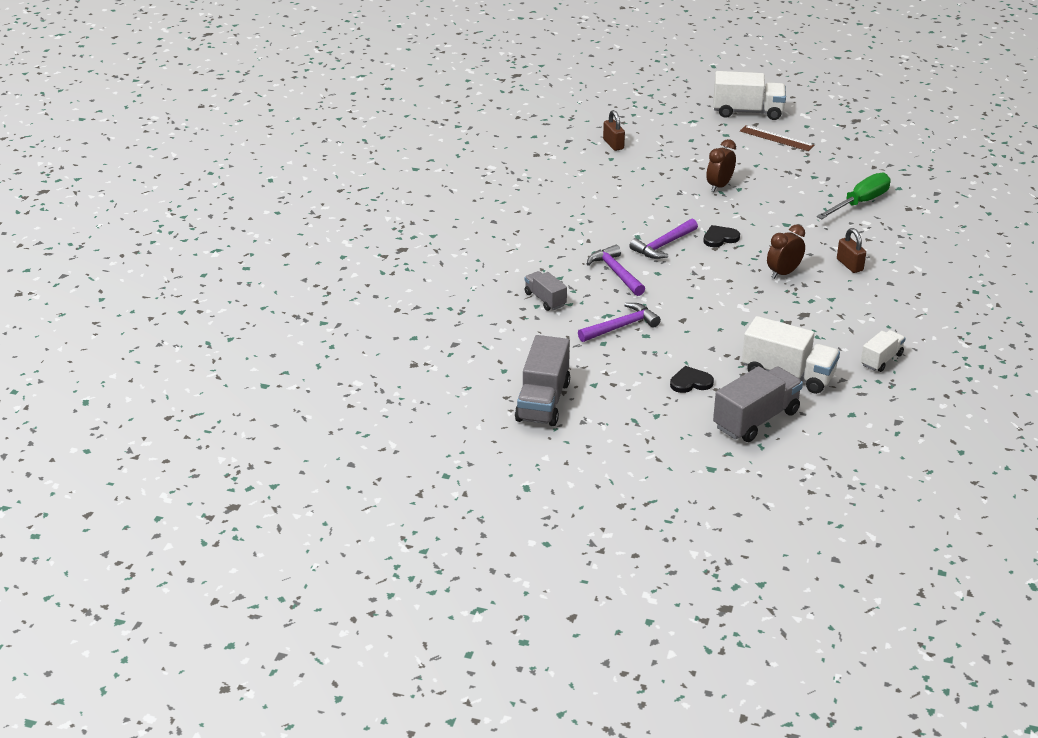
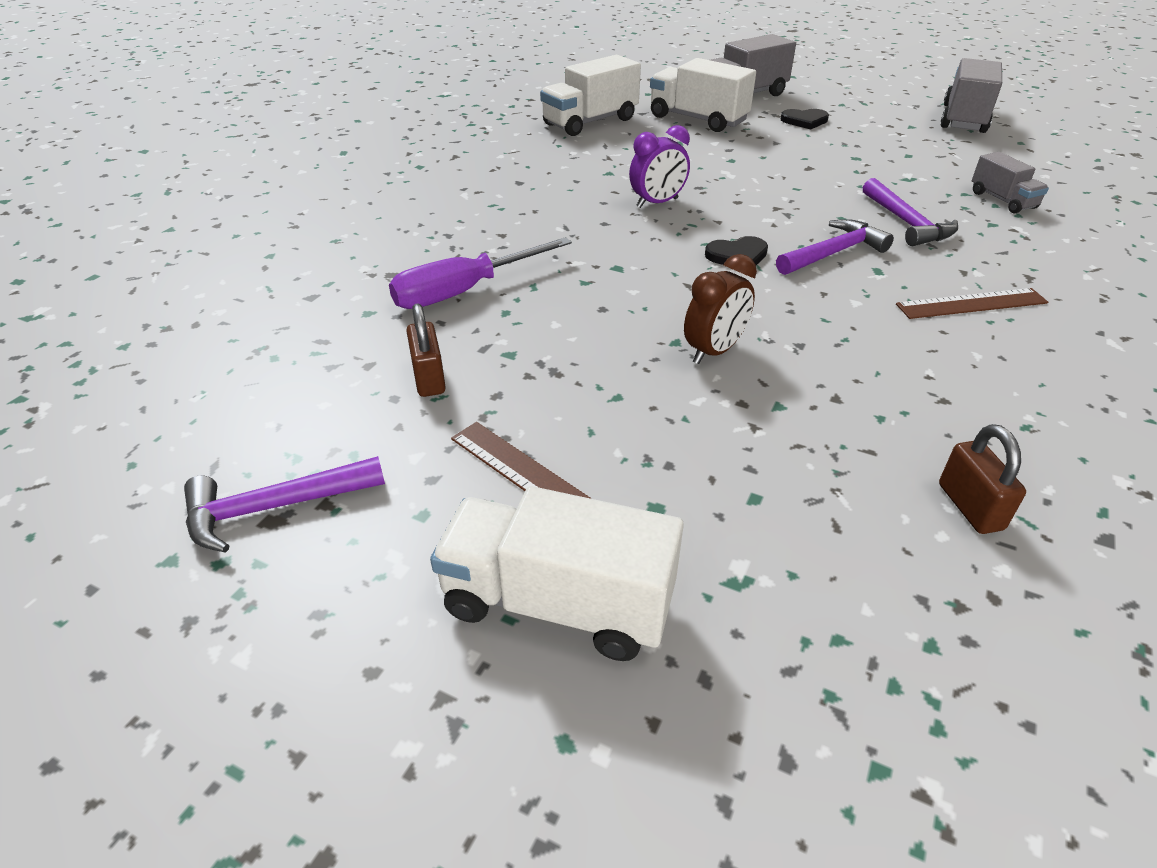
camera: 170 degrees left, 5 degrees up
(589, 221) = (971, 304): none -> brown ruler
(621, 326) = (888, 167): purple hammer -> purple hammer (274, 508)
(783, 273) = (657, 203): brown clock -> purple clock
(849, 265) = (557, 205): brown padlock -> brown padlock (429, 378)
(860, 203) = (464, 291): green screwdriver -> purple screwdriver
(881, 360) = (590, 122): white truck -> white truck, size x1.74

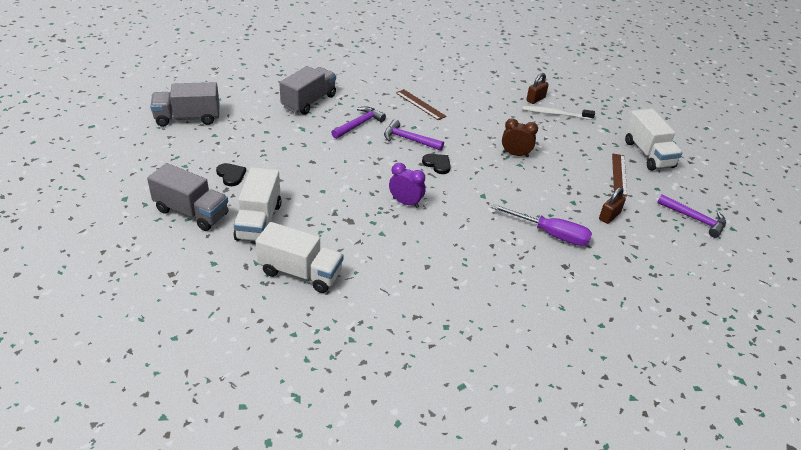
camera: 125 degrees left, 0 degrees up
(868, 507) = (555, 114): none -> white toothbrush
(1002, 200) = (309, 101): grey truck -> grey truck, size x1.74

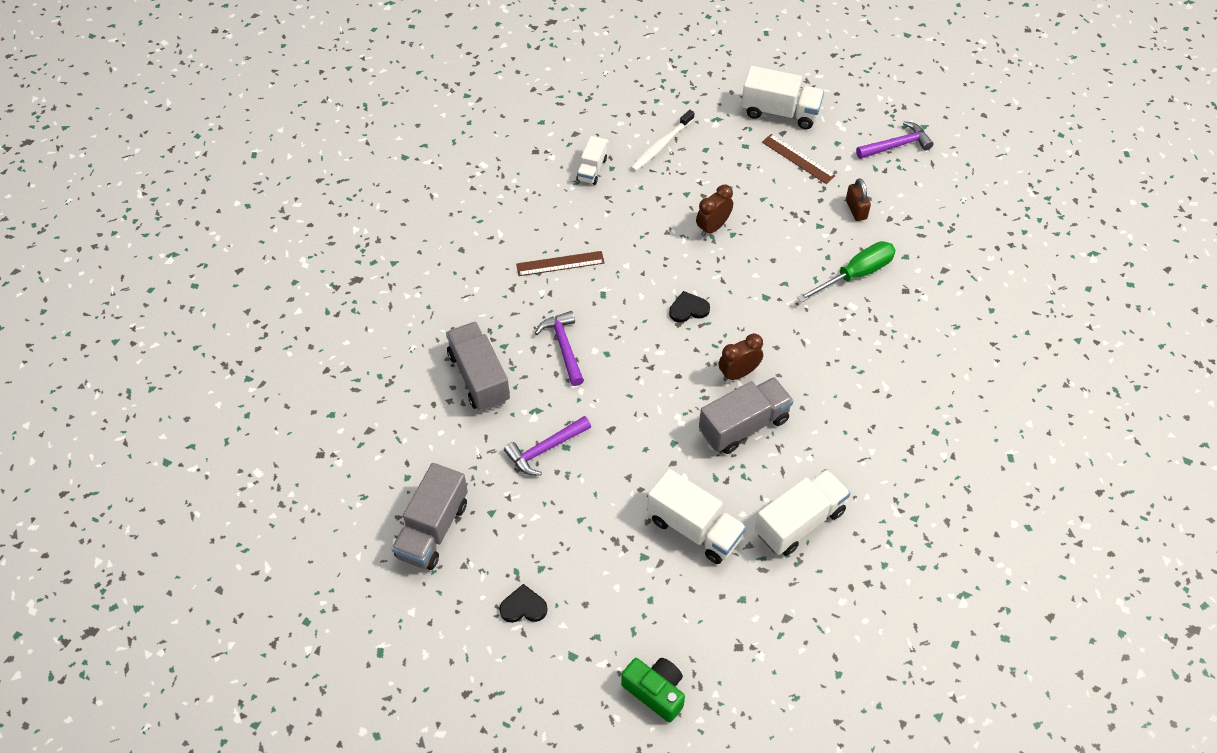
camera: 55 degrees left, 15 degrees up
(113, 244) = (655, 691): none -> green camera
(191, 212) = (640, 591): grey truck -> grey truck (744, 425)
(231, 175) = (590, 525): black heart -> black heart (523, 607)
(405, 202) = (738, 373): purple clock -> brown clock
(409, 139) = (625, 312): purple hammer -> purple hammer (545, 449)
(504, 94) = (592, 169): none -> white truck
(535, 99) = (621, 146): brown padlock -> none
(550, 234) = (855, 274): purple screwdriver -> green screwdriver

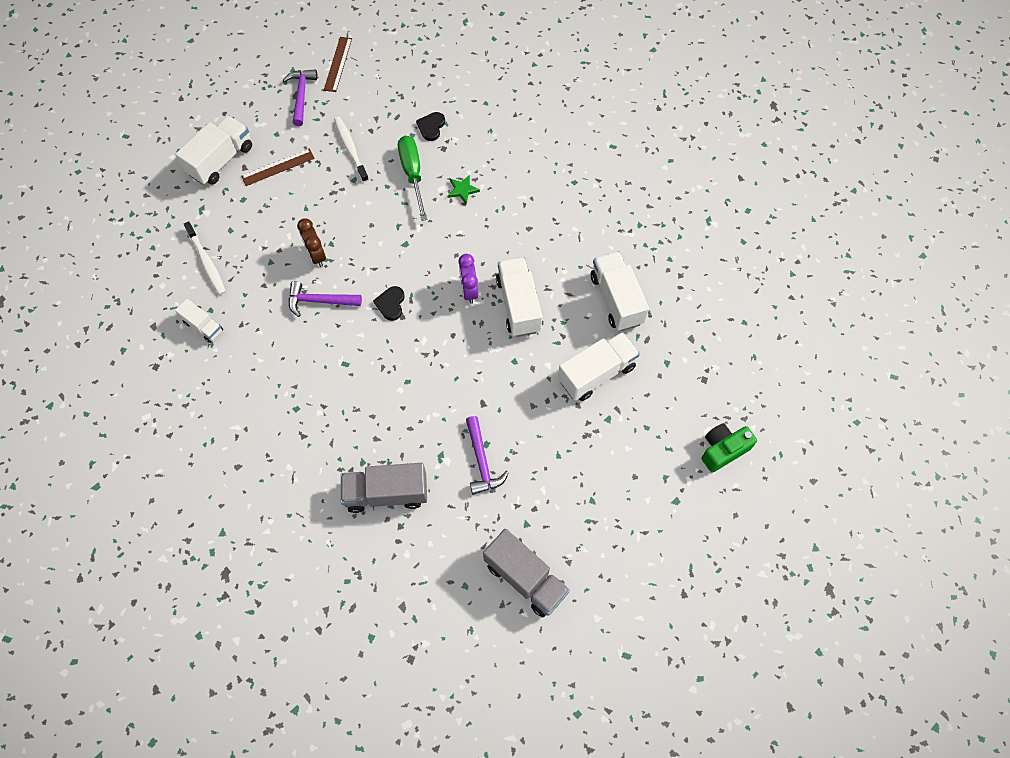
camera: 70 degrees left, 10 degrees up
(523, 607) = (622, 525): black heart -> black heart (431, 127)
(560, 263) = (295, 387): brown ruler -> brown ruler (338, 64)
(563, 347) = (385, 413): purple hammer -> purple hammer (319, 301)
(738, 373) = (469, 291): brown clock -> purple clock
(744, 425) = (518, 305): grey truck -> white truck
(856, 209) = (350, 148): brown padlock -> white toothbrush
(861, 326) = (462, 190): none -> green star

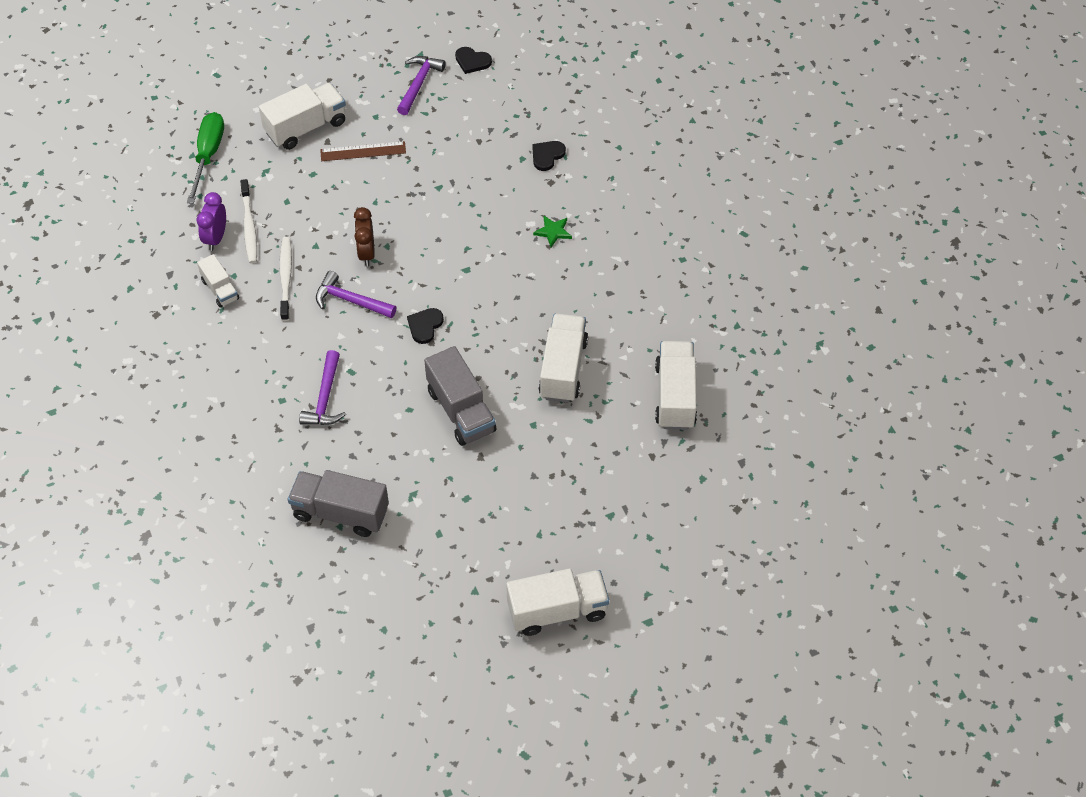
camera: 20 degrees right, 10 degrees down
(338, 64) = (472, 61): brown ruler -> black heart
(350, 148) = (449, 154): white toothbrush -> white toothbrush (286, 278)
(413, 174) = (505, 200): green screwdriver -> green screwdriver (208, 155)
(469, 291) = (515, 338): purple clock -> purple clock (216, 238)
(482, 461) = (454, 514): purple hammer -> purple hammer (325, 398)
(525, 578) = (450, 643): grey truck -> grey truck (461, 411)
(596, 373) = (618, 465): white truck -> white truck (557, 611)
(723, 450) = (725, 587): green camera -> none

